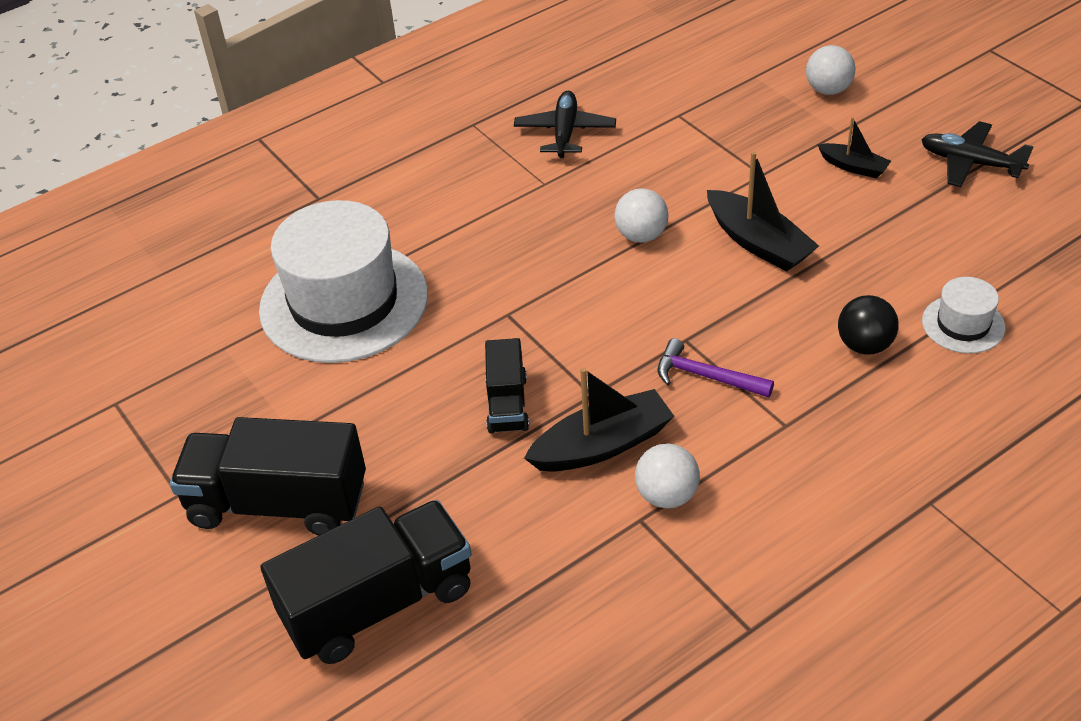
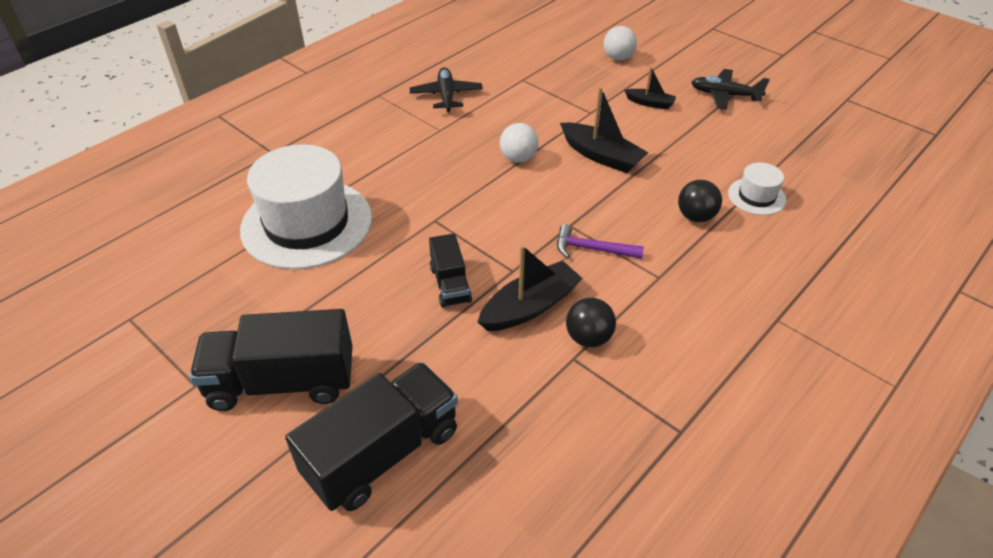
camera: 15 degrees left, 0 degrees up
(667, 495) = (588, 338): white ball -> black ball

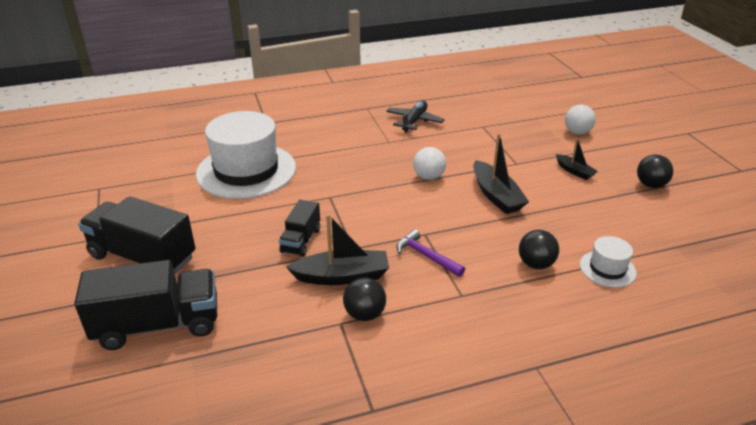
camera: 30 degrees right, 10 degrees down
(725, 95) = (650, 185): black plane -> black ball

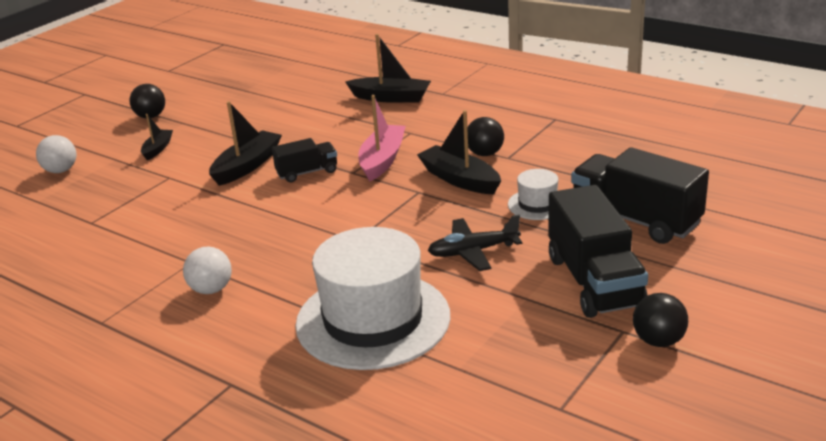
camera: 125 degrees left, 5 degrees down
(301, 240) = (444, 218): black truck -> black truck (307, 172)
(414, 121) = (115, 269): black plane -> black plane (473, 251)
(426, 256) = (382, 160): purple hammer -> pink boat
(428, 177) = (249, 207): white ball -> white ball (211, 289)
(536, 264) = (334, 122): black ball -> black ball (658, 341)
(561, 324) = (391, 98): none -> black boat
(607, 269) = (305, 101): white hat -> white hat (537, 204)

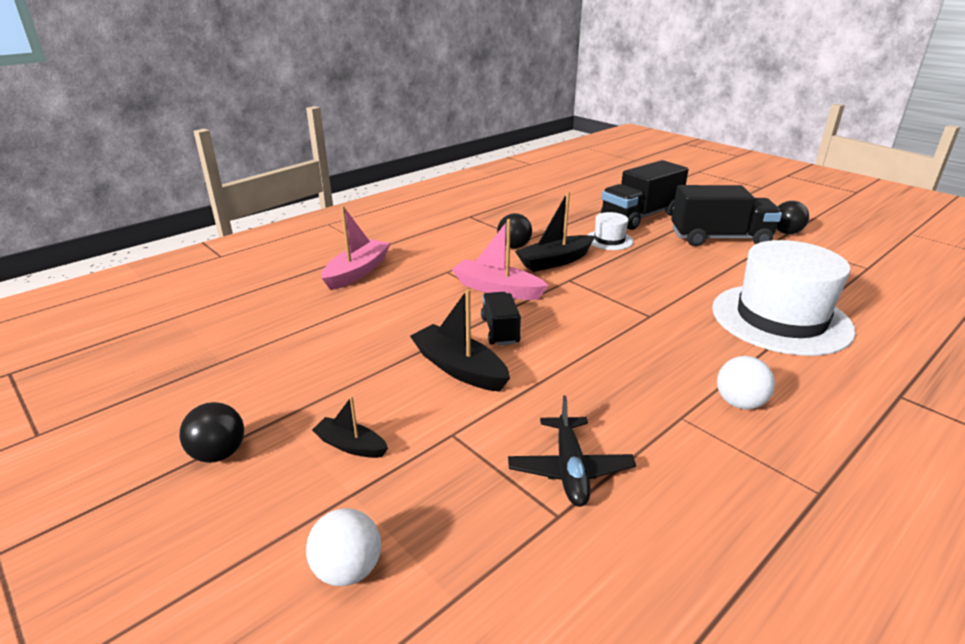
camera: 80 degrees left, 0 degrees up
(391, 98) = (357, 272): black boat -> pink boat
(473, 251) = (676, 270): black plane -> black plane (570, 469)

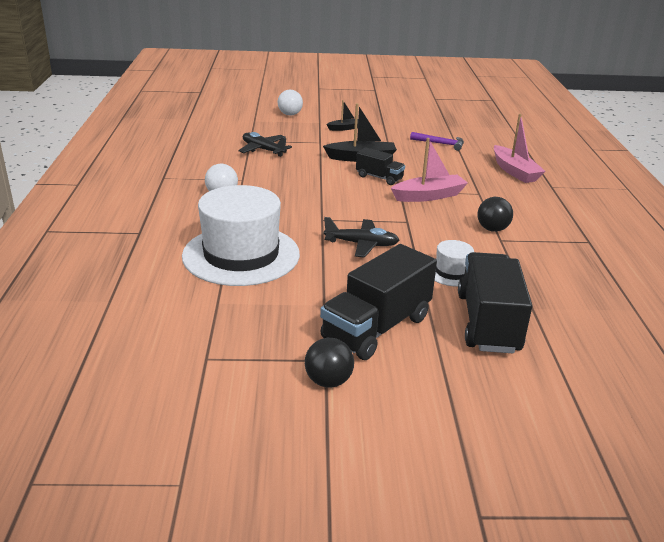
camera: 130 degrees right, 0 degrees up
(218, 454) = (377, 113): black ball -> none
(319, 337) = (440, 144): none -> purple hammer
(555, 261) = (443, 231): black boat -> none
(647, 281) = (361, 244): none -> black plane

